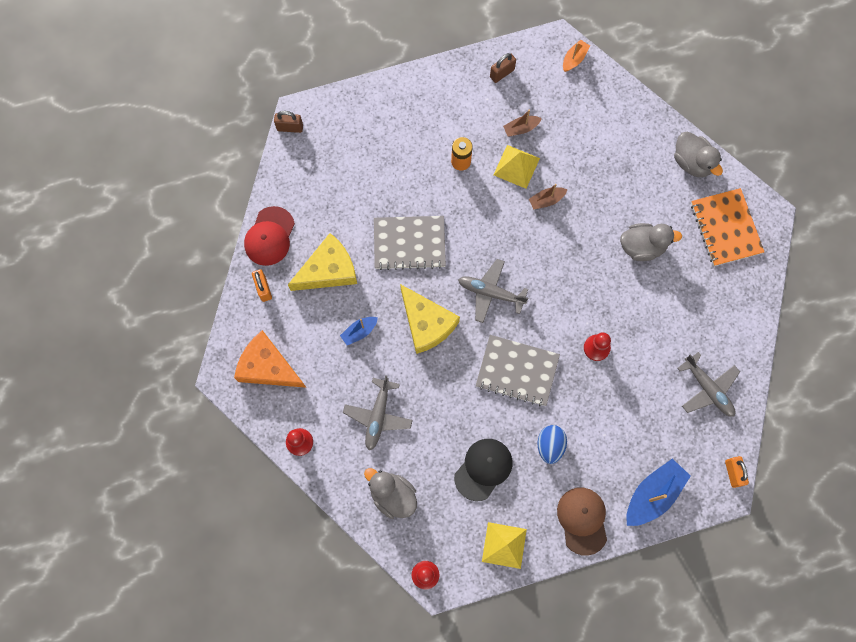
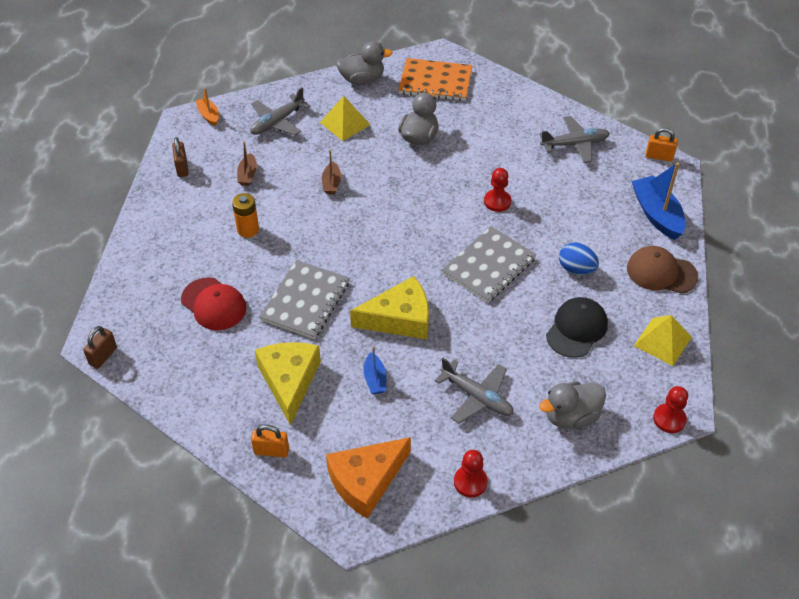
camera: 65 degrees left, 25 degrees down
(269, 236) = (214, 422): red cap -> red cap (214, 304)
(483, 469) = (576, 329): black cap -> black cap turned 60 degrees clockwise
(490, 293) = (397, 257): grey plane -> grey plane (277, 122)
(516, 166) = (283, 192): yellow pyramid -> yellow pyramid (345, 123)

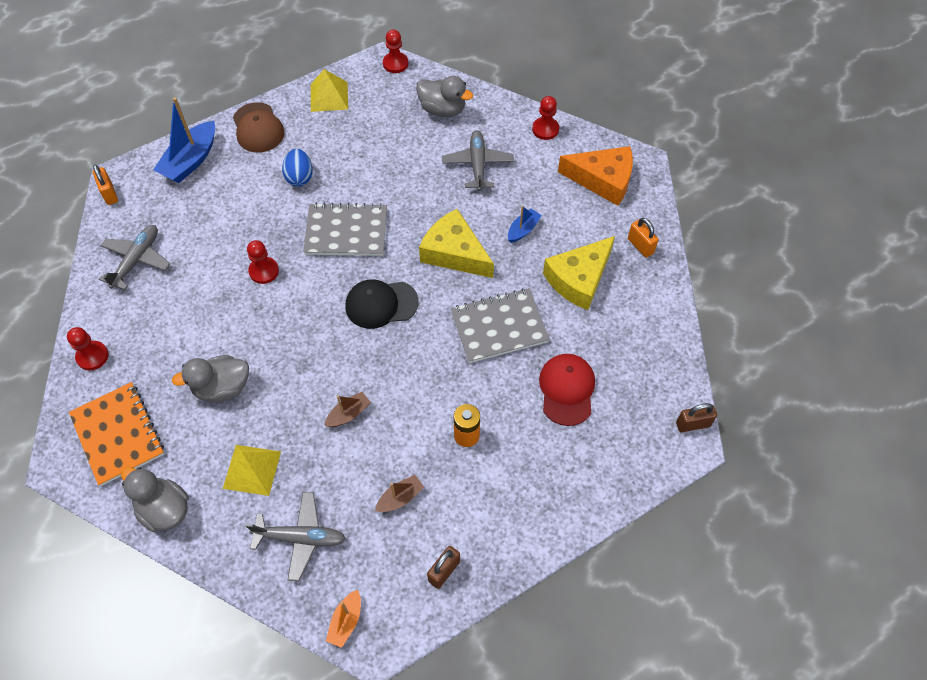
camera: 130 degrees left, 10 degrees up
(508, 93) = (92, 356): none -> red pawn
(575, 144) = (137, 260): grey plane -> grey plane turned 75 degrees clockwise
(576, 329) = (362, 146): black cap -> black cap (381, 304)

